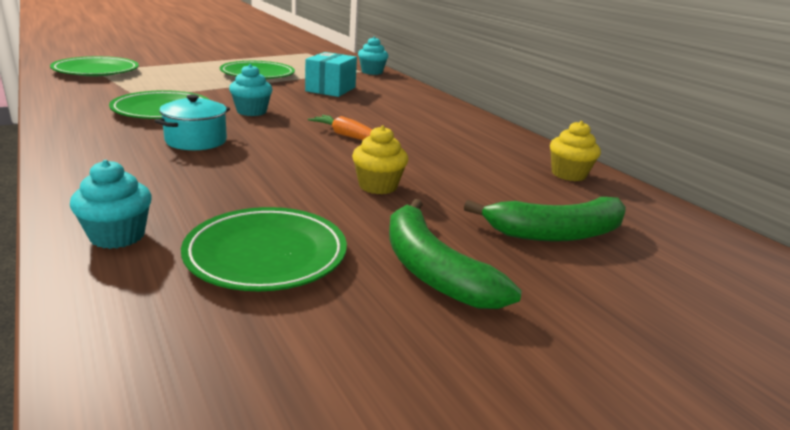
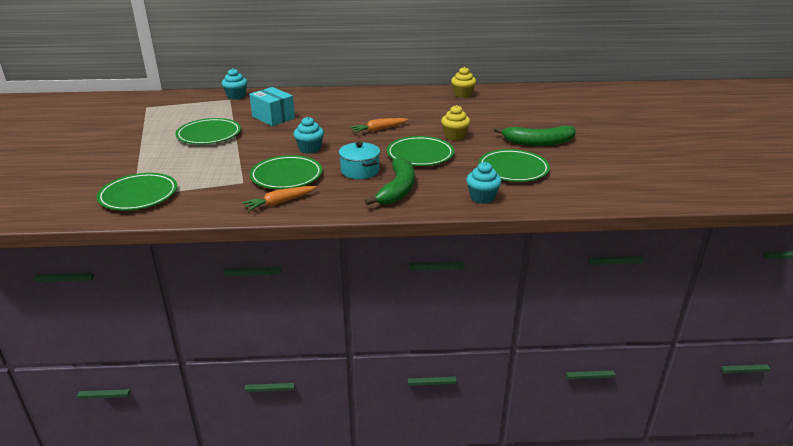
camera: 60 degrees left, 5 degrees up
(83, 116) = (280, 203): none -> orange carrot
(278, 169) = (420, 155): none -> green plate
(556, 233) = (519, 114): green banana -> green banana (397, 189)

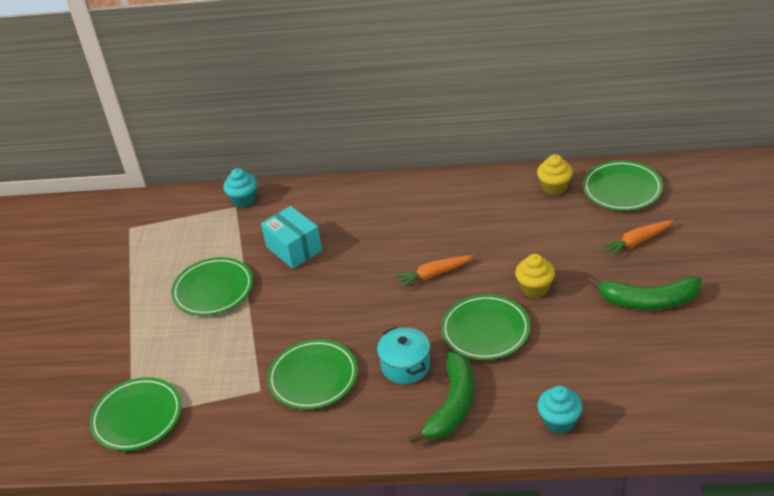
camera: 10 degrees right, 10 degrees up
(280, 203) = (306, 431): orange carrot -> orange carrot (637, 242)
(310, 149) = (342, 319): turquoise cupcake -> none
(513, 169) = (607, 361): green plate -> green plate (622, 189)

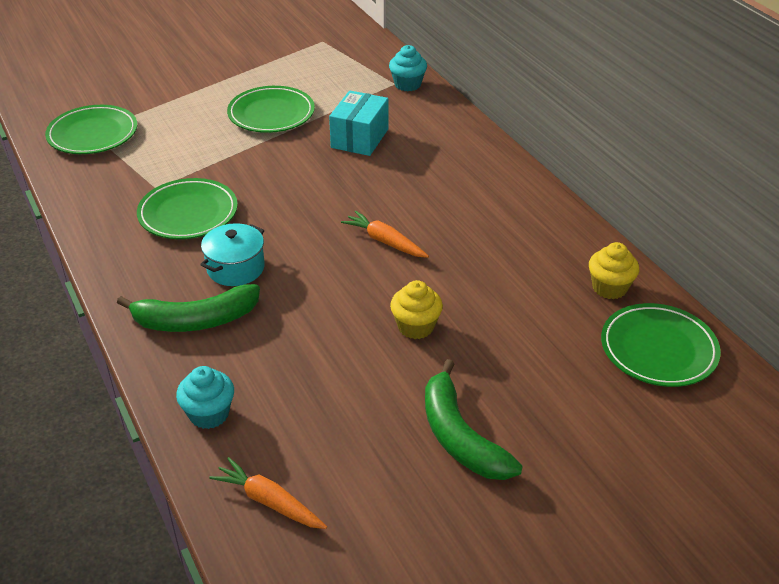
camera: 55 degrees right, 0 degrees up
(485, 331) = (321, 309): green plate -> none
(637, 242) = (565, 393): orange carrot -> orange carrot (269, 501)

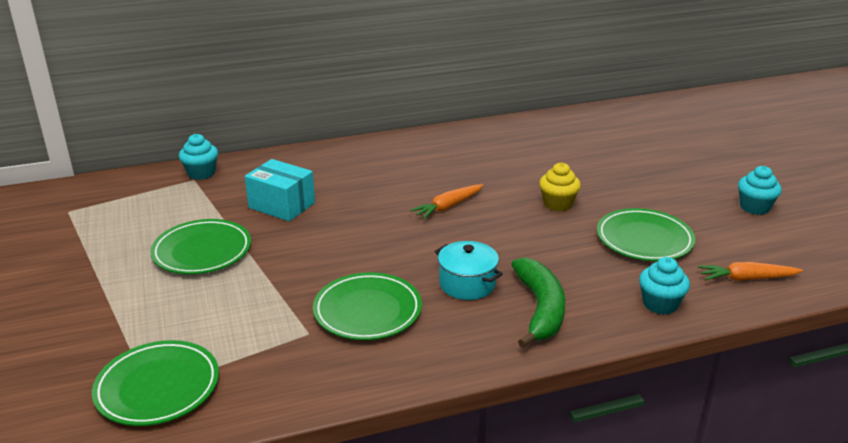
camera: 80 degrees left, 10 degrees down
(269, 501) = (746, 279): orange carrot -> orange carrot turned 45 degrees clockwise
(459, 436) = (670, 199): green banana -> none
(464, 534) = (754, 207): none -> turquoise cupcake
(609, 288) = (523, 131): yellow cupcake -> none
(658, 349) = (586, 126): green plate -> green plate (644, 239)

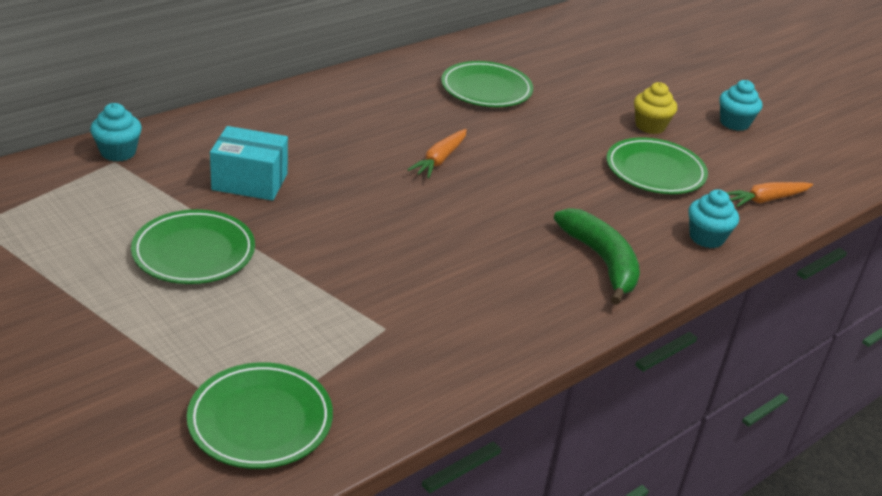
camera: 25 degrees left, 5 degrees up
(367, 311) = (432, 292): green plate -> green plate (486, 89)
(467, 284) = (514, 245): turquoise pot -> none
(557, 204) = (550, 142): yellow cupcake -> yellow cupcake (650, 126)

